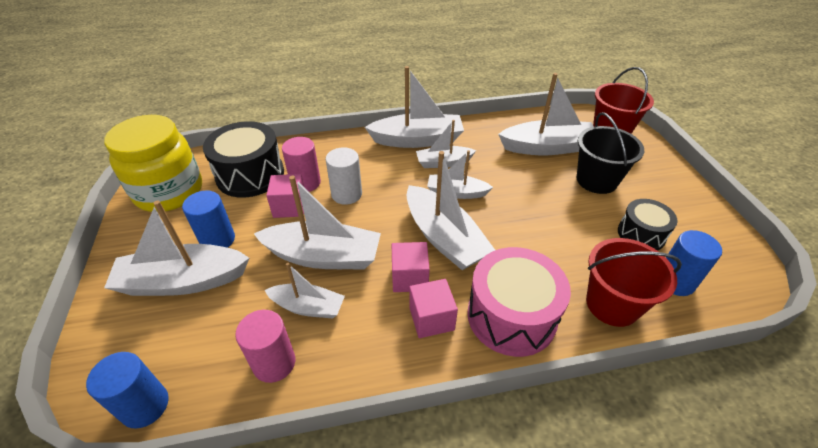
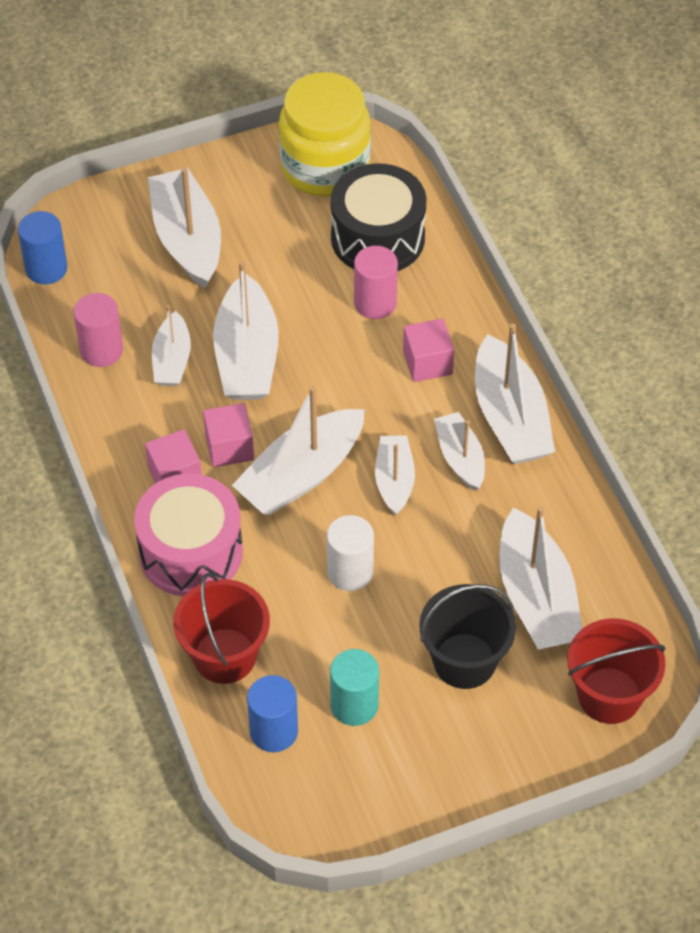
camera: 80 degrees right, 10 degrees up
(217, 240) = (253, 246): blue cylinder -> none
(290, 207) = (324, 299): pink cube -> pink cube (427, 362)
(346, 194) = (362, 354): white cylinder -> white cylinder (350, 572)
(641, 234) = (354, 705): black drum -> turquoise cylinder

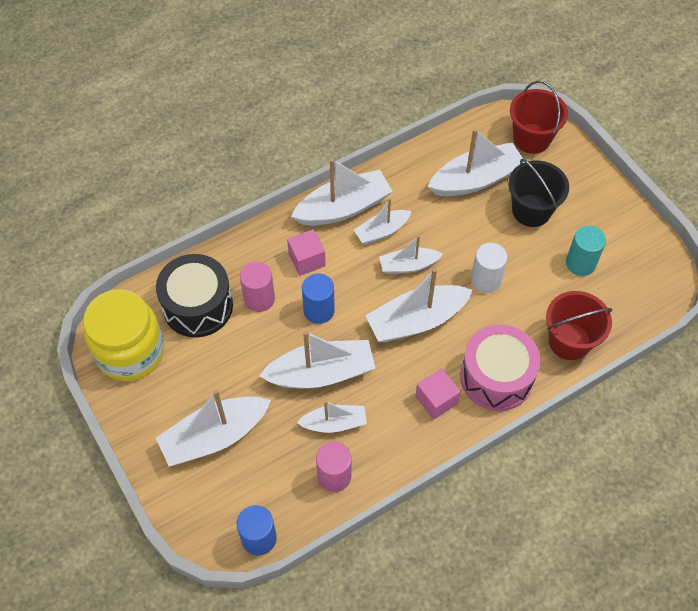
camera: 100 degrees left, 5 degrees up
(229, 447) = (404, 369): pink cube -> none
(273, 731) = (613, 304): blue cylinder -> blue cylinder (319, 310)
(301, 475) = (416, 320): white boat -> white boat turned 120 degrees clockwise

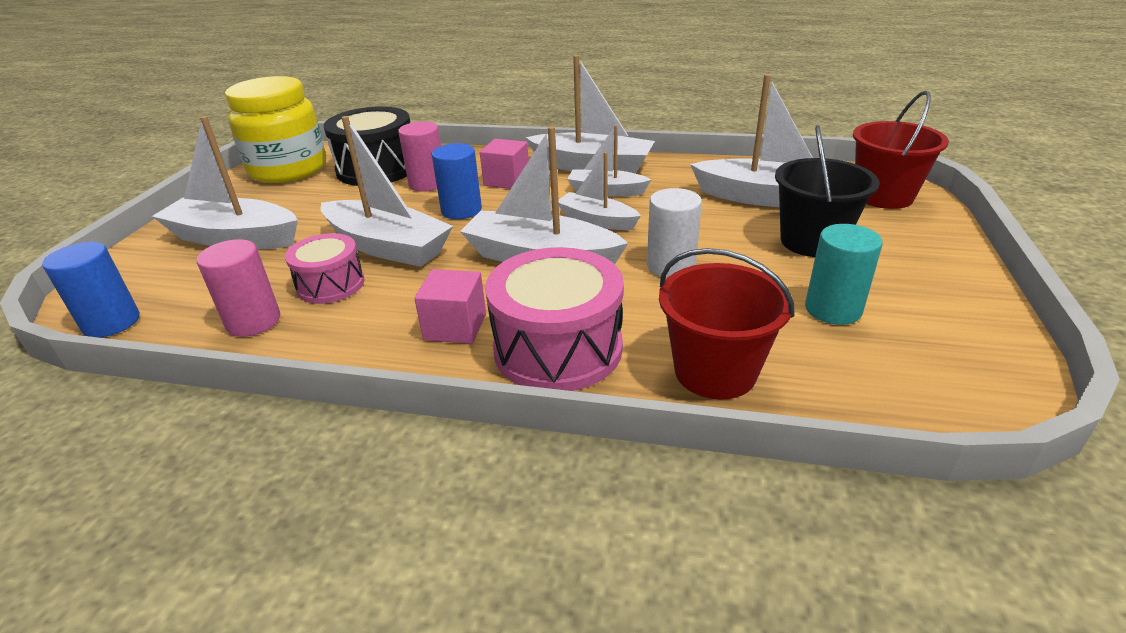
camera: 45 degrees right, 25 degrees down
(334, 423) = (331, 285): white boat -> pink drum

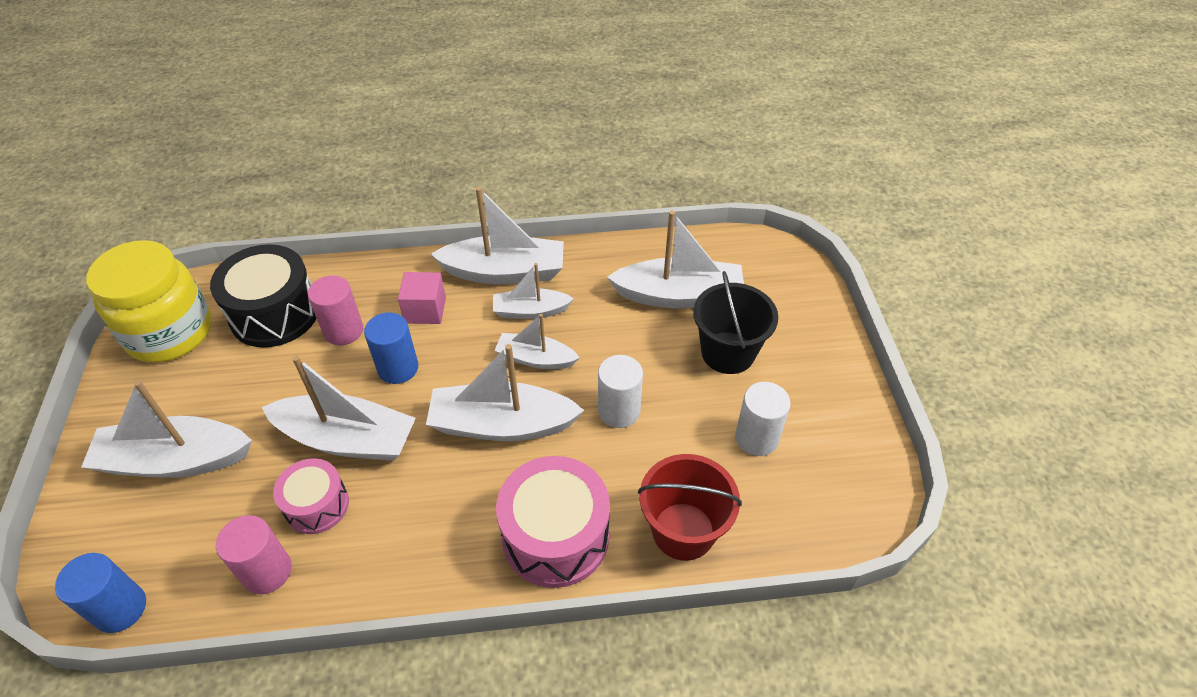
camera: 20 degrees left, 15 degrees up
(455, 326) = (459, 532): pink cube -> none
(833, 309) = (756, 438): turquoise cylinder -> white cylinder
(883, 196) = (776, 275): red bucket -> none

